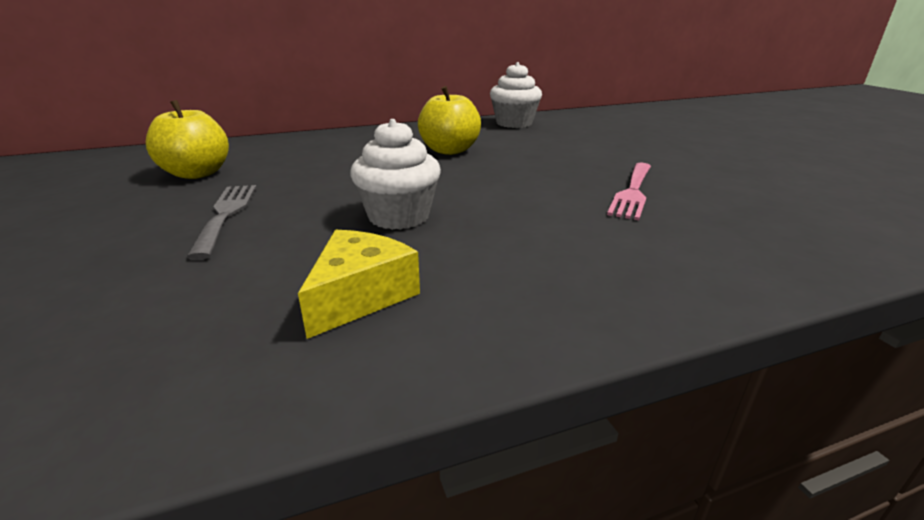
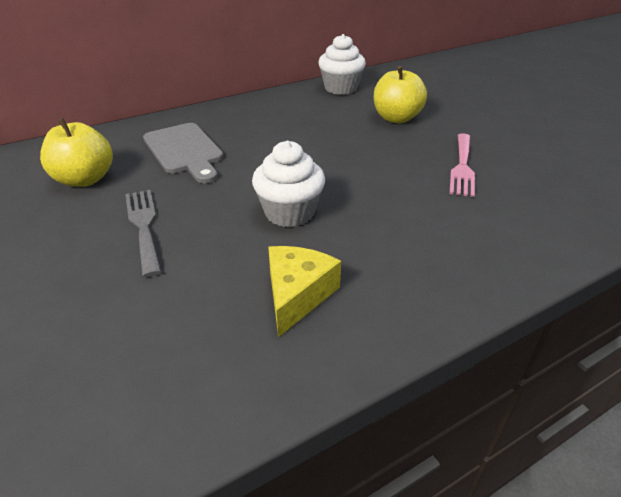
camera: 10 degrees left, 10 degrees up
(316, 159) = (185, 151): none -> grey cutting board
(449, 150) = (298, 129): yellow apple -> yellow apple (396, 118)

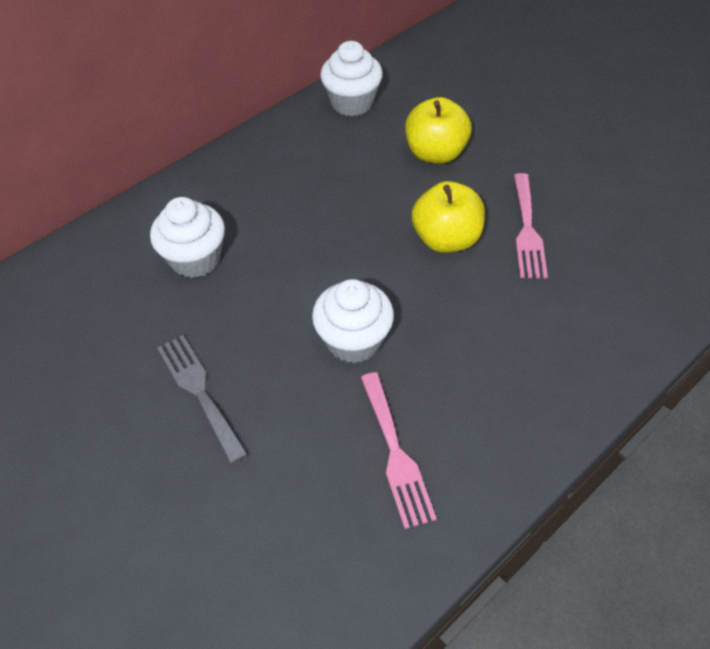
camera: 10 degrees left, 15 degrees up
(85, 179) = (95, 331): yellow apple -> yellow apple (446, 239)
(185, 151) = (196, 259): grey cutting board -> white cupcake
(297, 295) = (396, 454): yellow cheese -> pink fork

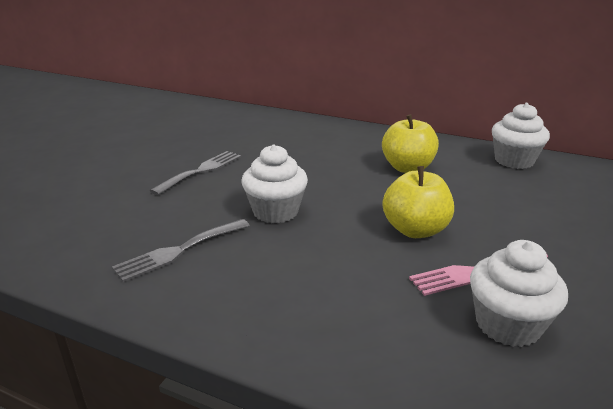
camera: 65 degrees right, 25 degrees down
(196, 259) = (304, 146): white cupcake -> white cupcake (507, 325)
(396, 454) = (179, 251): pink fork -> grey fork
(435, 153) = (509, 205): yellow apple -> yellow apple (407, 168)

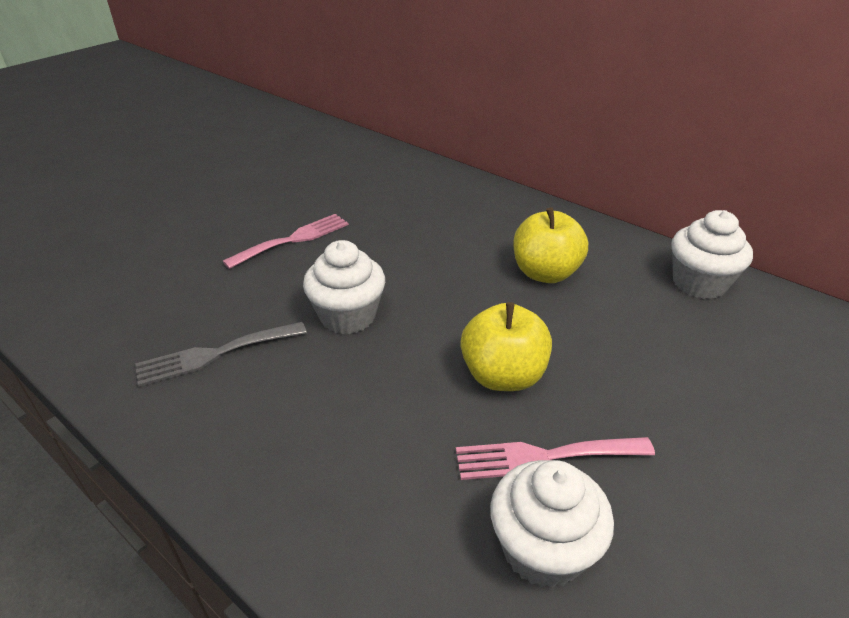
camera: 15 degrees right, 10 degrees up
(201, 171) = (293, 239): grey fork -> pink fork

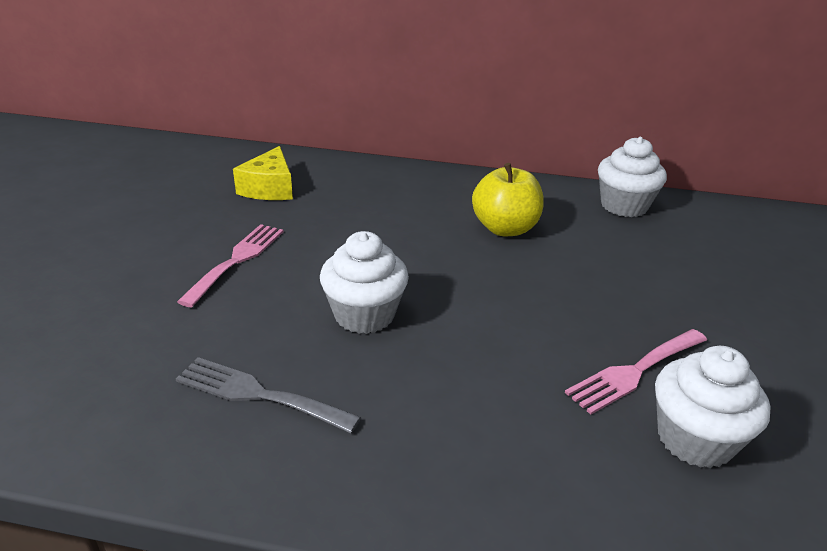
camera: 30 degrees left, 5 degrees down
(215, 354) = (258, 394): grey fork -> grey fork turned 75 degrees clockwise
(370, 184) = (269, 188): none -> yellow cheese
(503, 375) = (547, 321): yellow apple -> none

